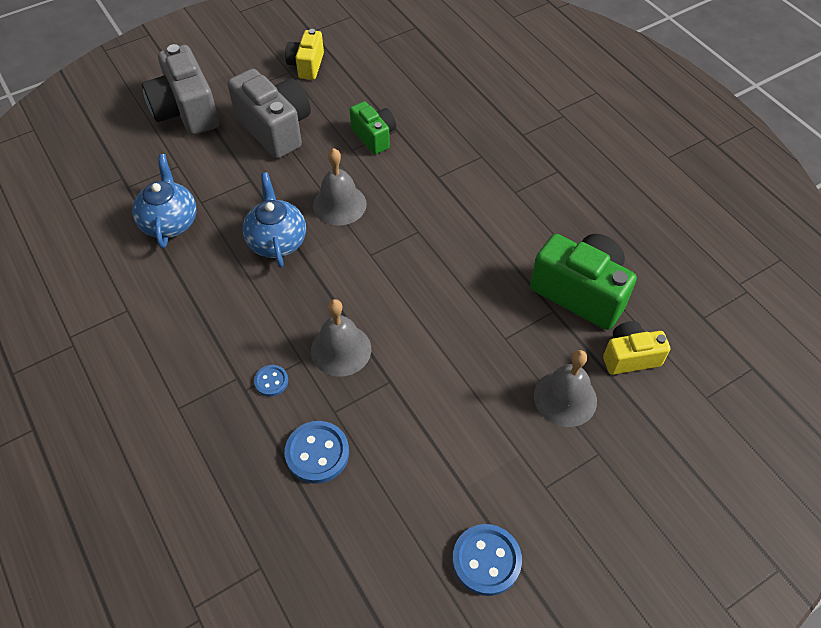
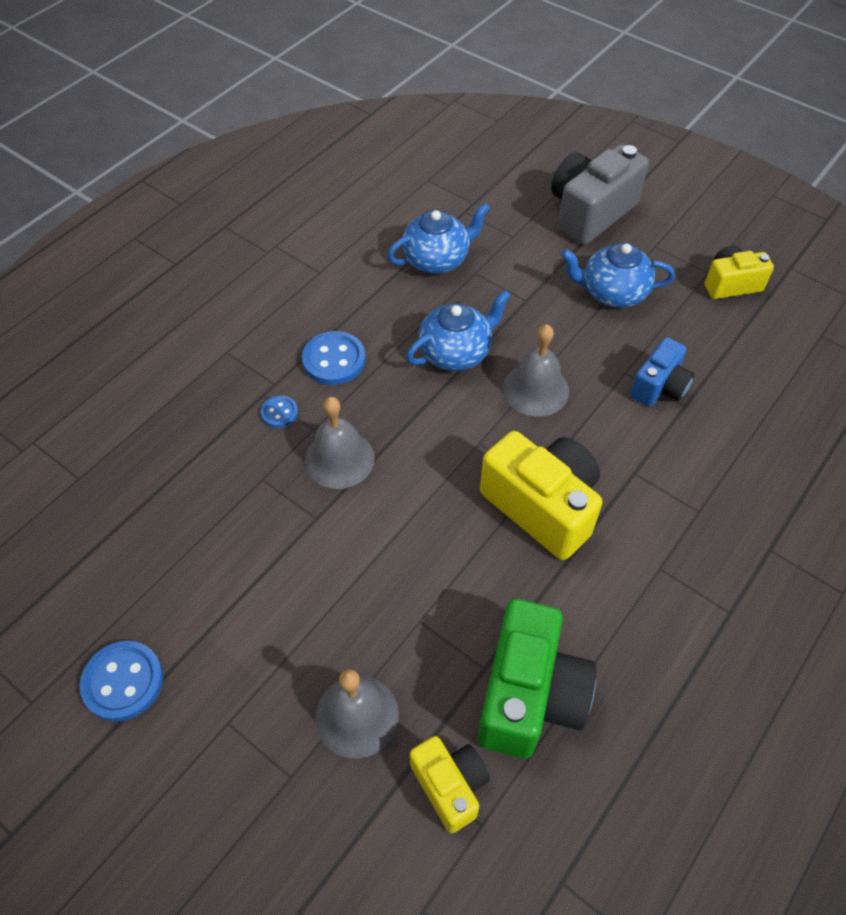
camera: 70 degrees right, 0 degrees up
(275, 129) = (612, 293): grey camera -> blue teapot
(317, 453) = (209, 481): blue button -> blue button (334, 360)
(374, 137) = (659, 387): green camera -> blue camera
(442, 236) = (542, 506): none -> yellow camera

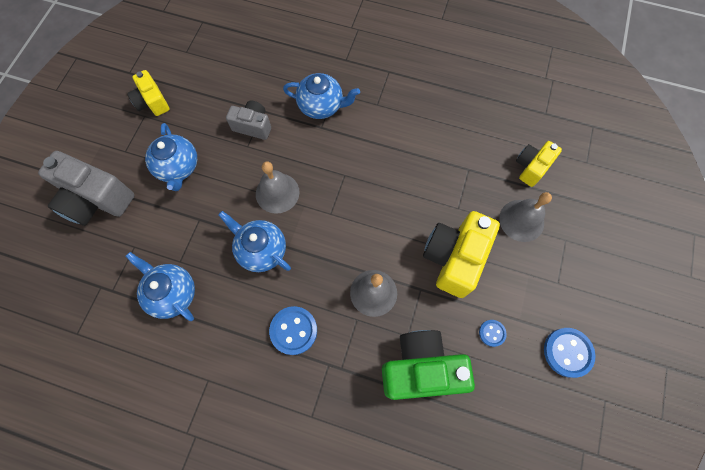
camera: 110 degrees left, 15 degrees up
(279, 413) = (352, 349): blue button -> blue button (492, 333)
(529, 695) = (472, 146): green camera -> green camera (420, 368)
(542, 506) = (362, 167): yellow camera -> yellow camera (454, 258)
(659, 387) = (253, 126): blue camera -> grey camera
(676, 484) = (321, 106): none -> blue teapot

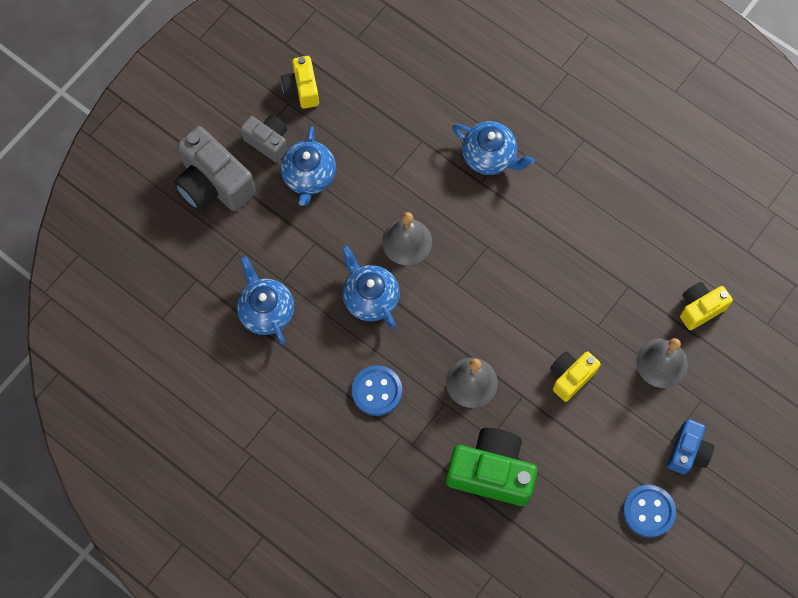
camera: 20 degrees right, 0 degrees up
(253, 126) = (405, 155): grey camera -> grey camera (268, 142)
(454, 258) = (570, 377): yellow camera -> yellow camera, size x0.58
(492, 333) = (578, 465): blue button -> none
(575, 287) = (687, 452): none -> blue camera

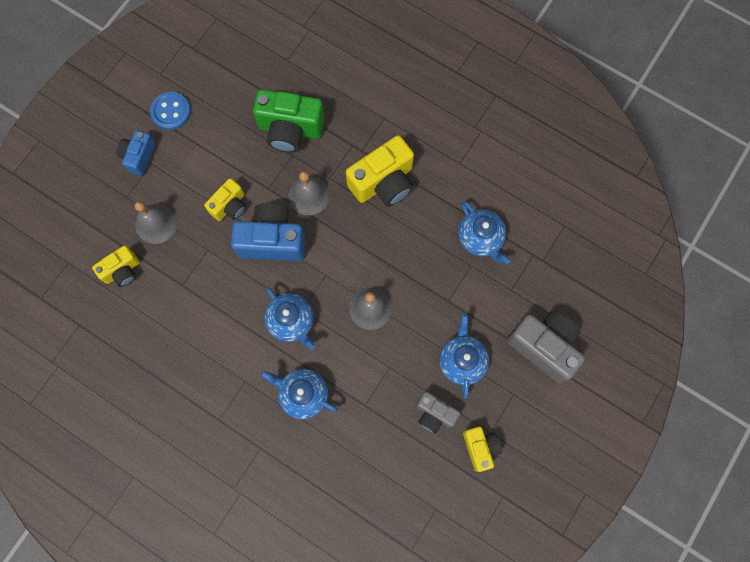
camera: 175 degrees right, 5 degrees up
(268, 142) = (503, 391): grey camera -> grey camera (434, 414)
(370, 298) = (396, 257): blue teapot -> blue teapot (291, 321)
(377, 391) = (383, 182): blue button -> yellow camera
(519, 330) = (272, 240): none -> blue camera

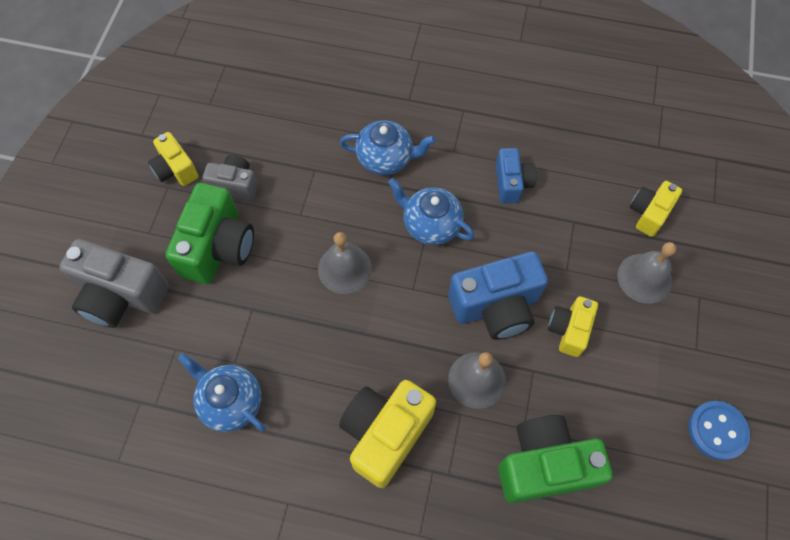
camera: 160 degrees right, 10 degrees down
(139, 156) = (717, 353): blue camera -> blue camera (512, 183)
(461, 361) = (218, 247): blue teapot -> green camera

